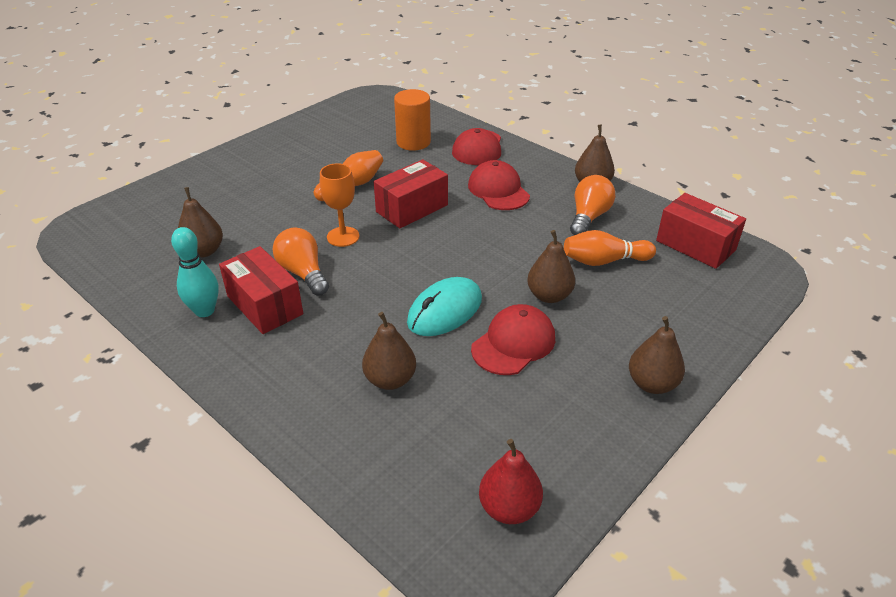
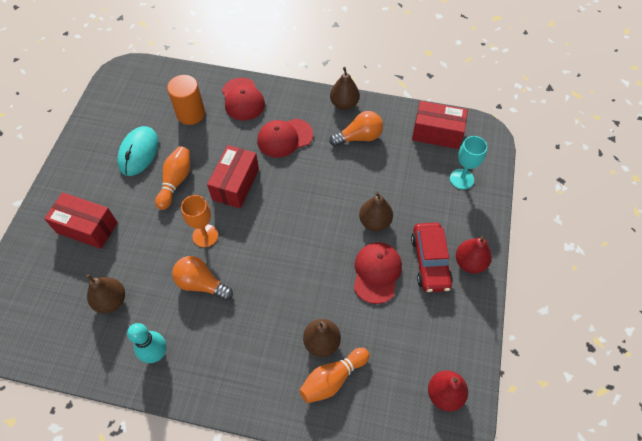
camera: 30 degrees left, 20 degrees up
(264, 305) = (195, 326): red box -> red box (87, 228)
(445, 310) = (318, 268): turquoise mouse -> turquoise mouse (138, 152)
(498, 190) = (284, 138): red cap -> red cap turned 60 degrees counterclockwise
(589, 217) = (359, 137): orange light bulb -> orange light bulb turned 75 degrees clockwise
(594, 360) = (430, 261): none -> red car
(604, 261) = (390, 174): orange bowling pin -> orange bowling pin (332, 379)
(652, 384) = (470, 262): brown pear -> red pear
(700, 298) = (461, 179): none -> turquoise goblet

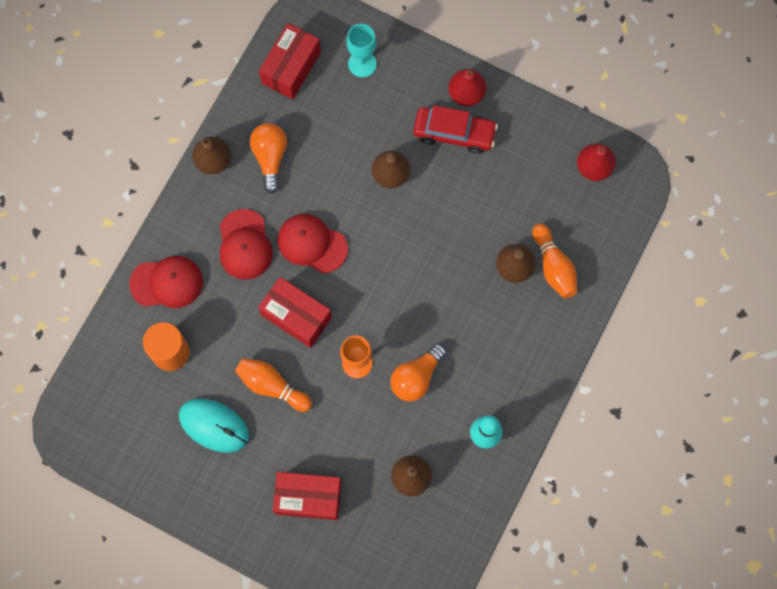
camera: 75 degrees left, 15 degrees up
(87, 228) = (308, 498): red box -> red box turned 60 degrees clockwise
(376, 273) = (452, 191): red cap -> red cap (312, 244)

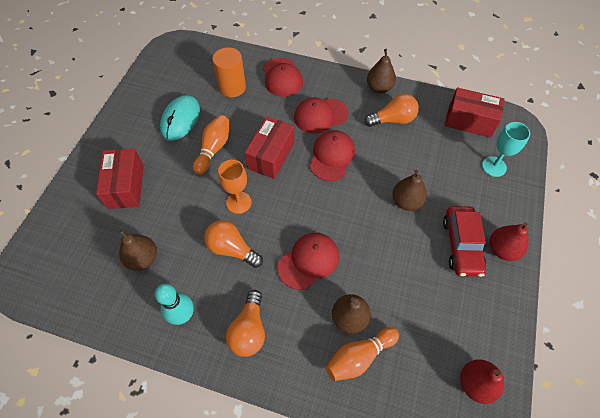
camera: 80 degrees right, 15 degrees down
(445, 296) = (308, 261): none -> red cap
(511, 369) = (249, 330): none -> orange light bulb

